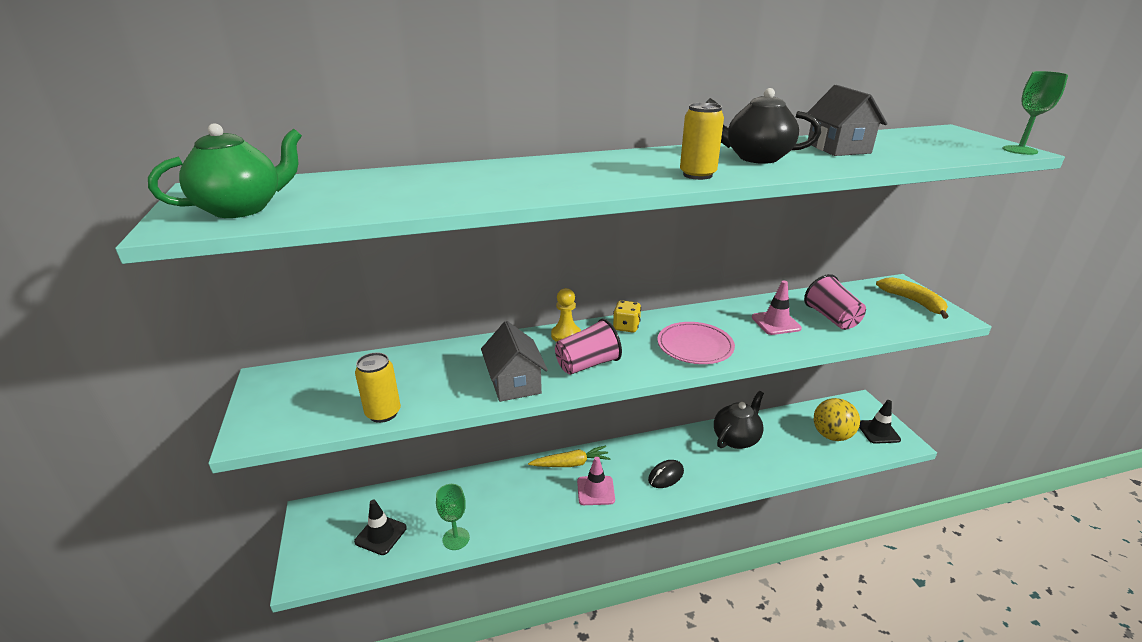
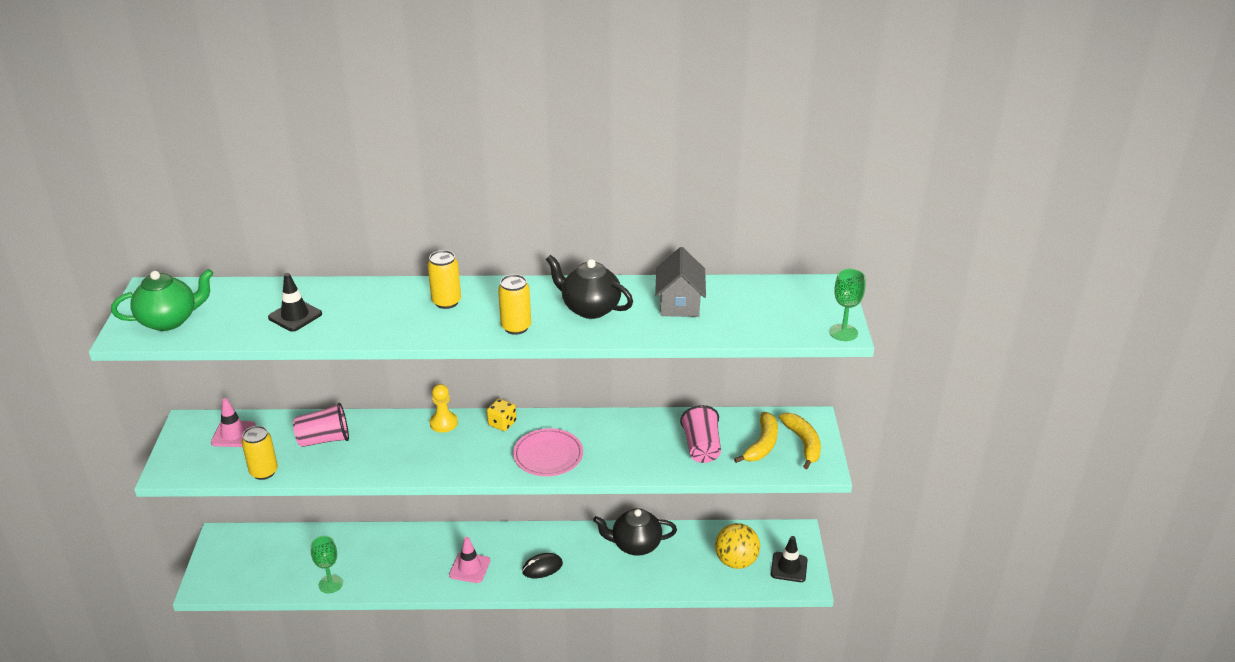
camera: 15 degrees right, 5 degrees up
(381, 535) = (271, 568): black traffic cone -> black traffic cone (295, 316)
(515, 383) = (375, 464): grey house -> none
(571, 463) = (460, 538): yellow carrot -> none
(587, 364) = (443, 457): pink cup -> pink cup (324, 439)
(596, 166) = (446, 302): none -> yellow can
(736, 438) = (635, 545): black teapot -> black teapot turned 150 degrees counterclockwise
(776, 323) = (643, 444): pink traffic cone -> pink traffic cone (233, 434)
(880, 308) = (762, 444): none -> yellow banana

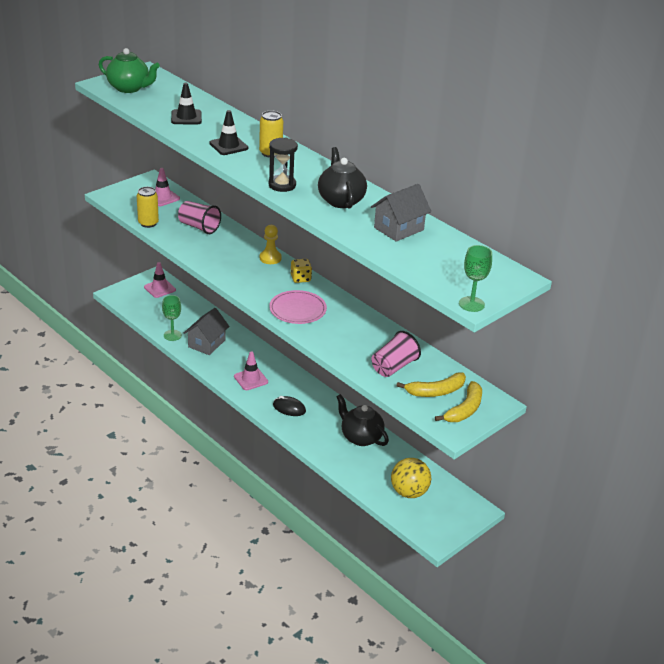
camera: 45 degrees right, 0 degrees up
(243, 546) = (159, 288): none -> pink traffic cone
(377, 566) = (206, 343): none -> grey house
(516, 327) = (282, 185): yellow can -> black hourglass
(789, 567) = (438, 521): black traffic cone -> black traffic cone (228, 146)

